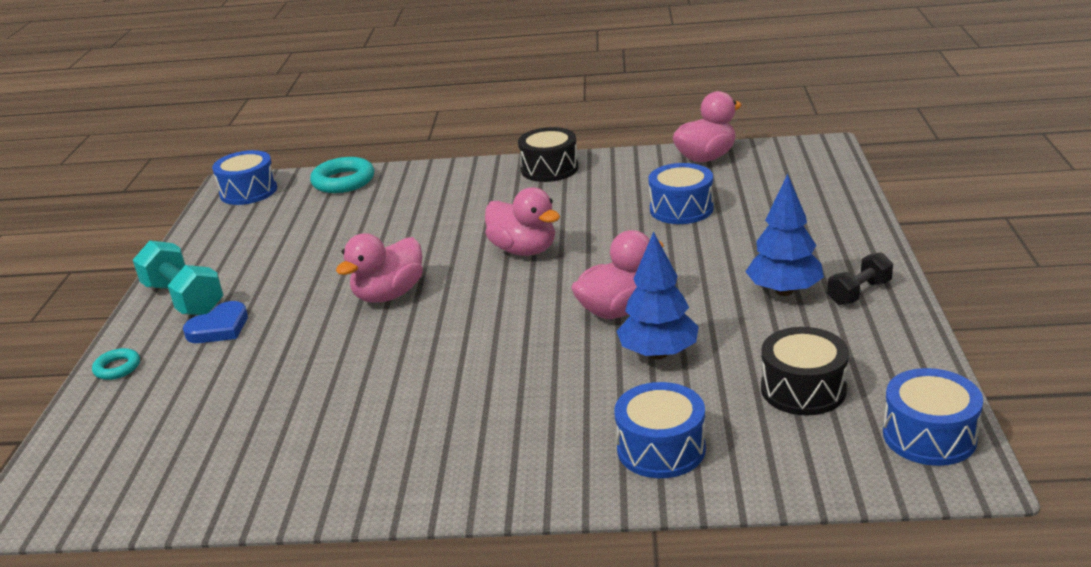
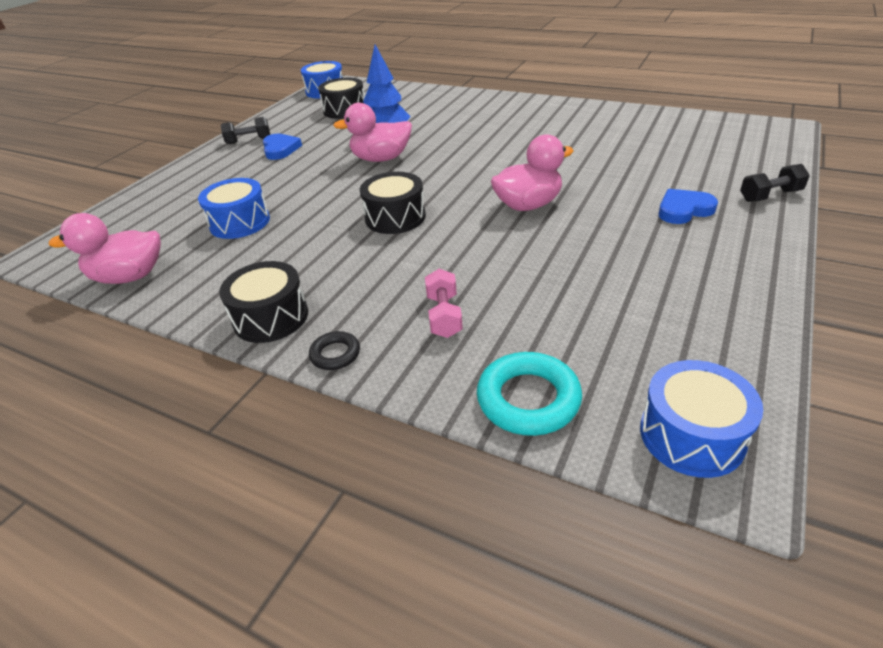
camera: 155 degrees left, 10 degrees up
(117, 368) = (770, 196): turquoise ring -> black dumbbell
(184, 299) = (733, 248): turquoise dumbbell -> none
(420, 200) = (444, 315): none -> pink dumbbell
(480, 167) = (335, 354): none -> black ring
(524, 250) = (395, 217): pink duck -> black drum
(661, 449) = (431, 102): blue drum -> none
(784, 291) = (280, 149): blue tree -> blue heart

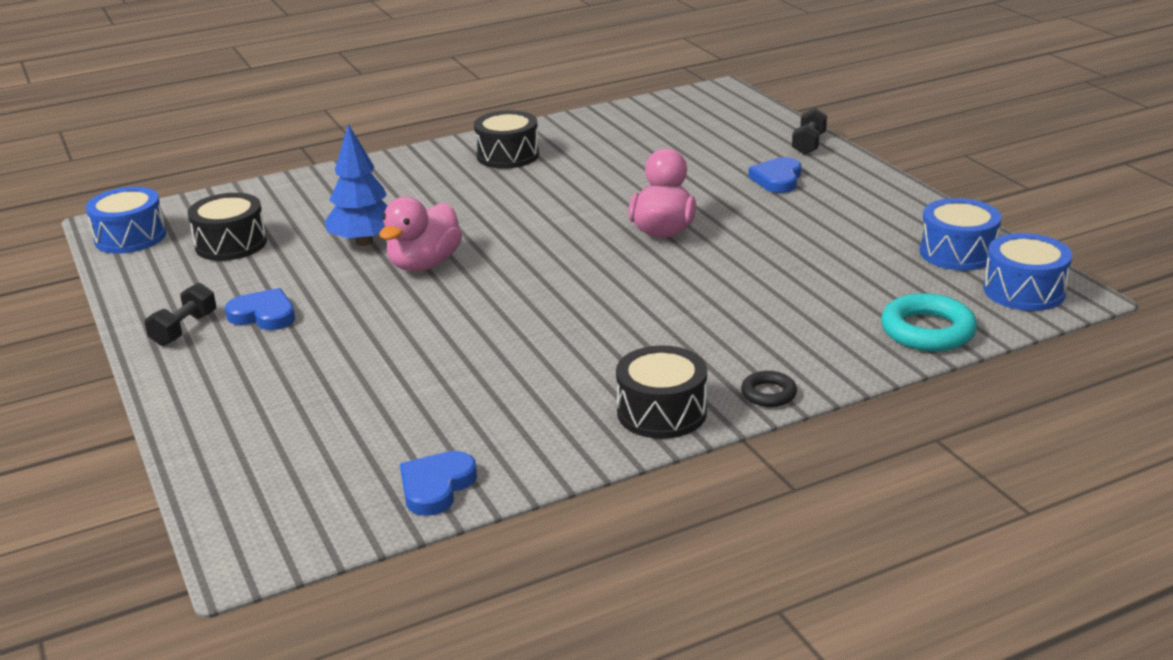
camera: 55 degrees left, 10 degrees down
(129, 277) = (436, 486): pink duck -> blue heart
(240, 222) = (424, 387): blue drum -> blue drum (957, 252)
(395, 217) = (574, 297): black drum -> black drum (508, 155)
(444, 315) = (780, 328): pink dumbbell -> none

